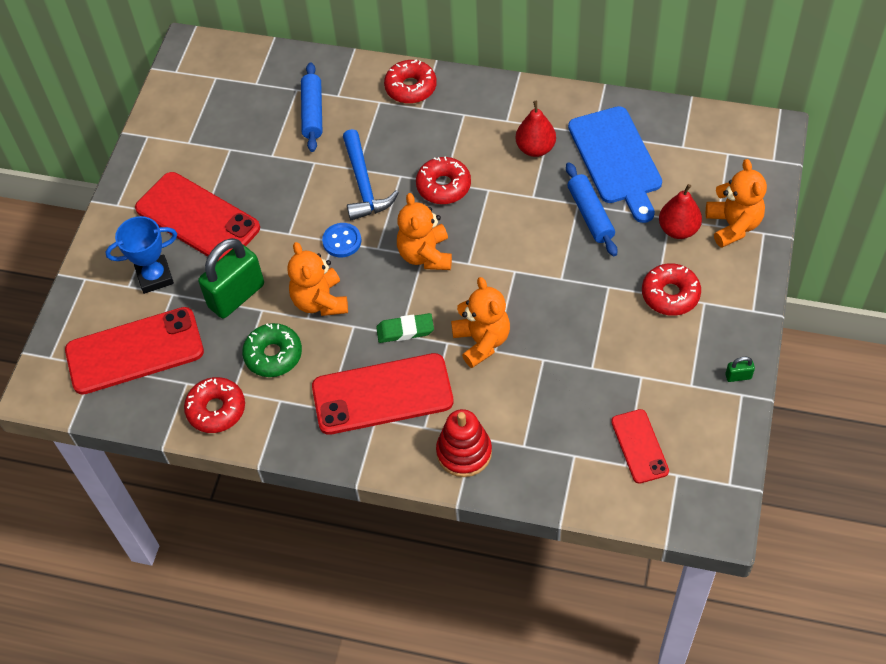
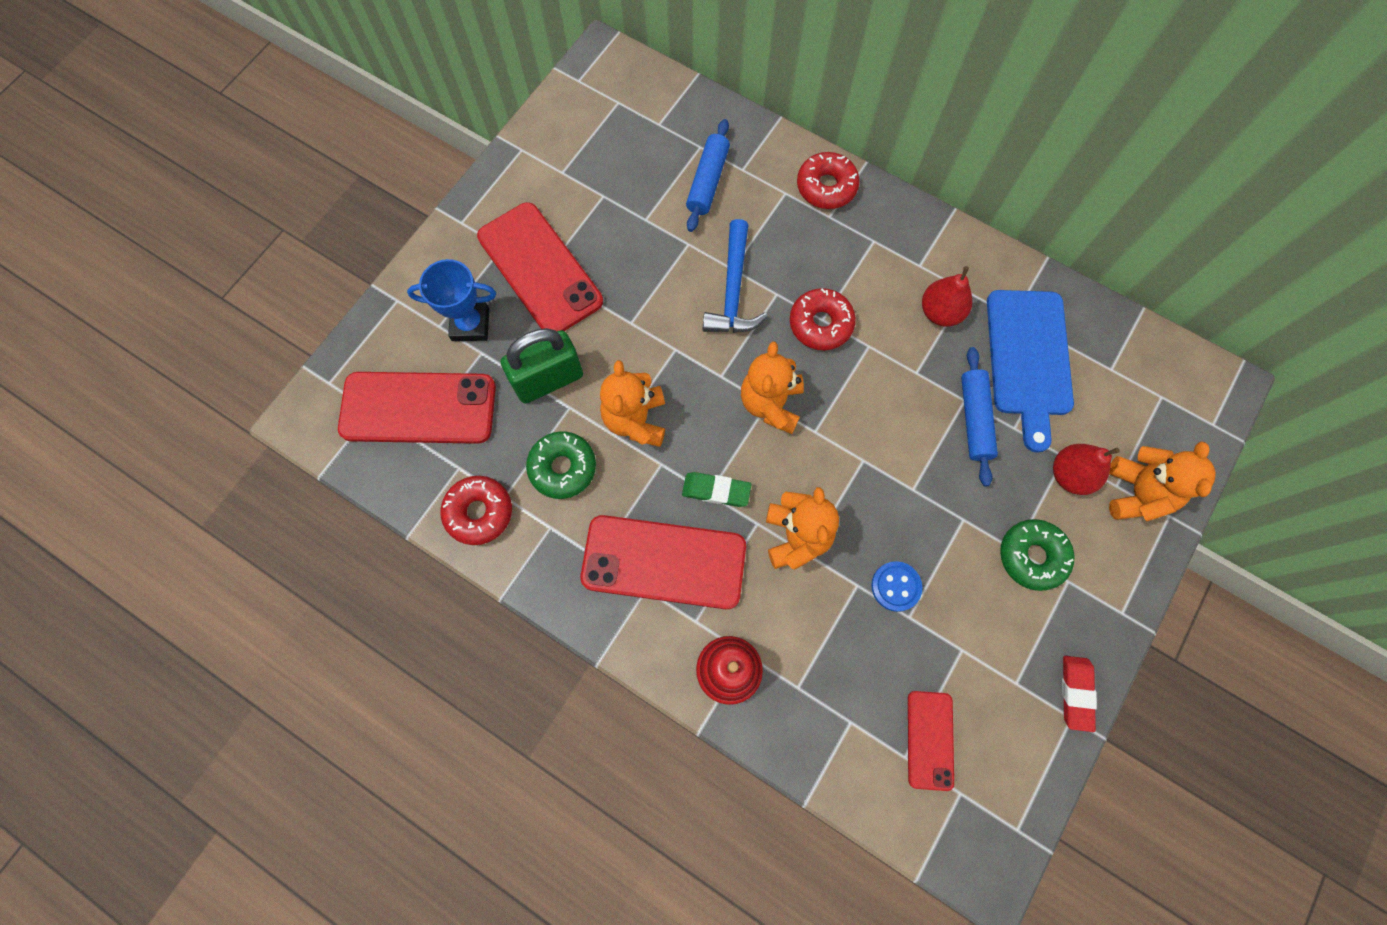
camera: 15 degrees right, 15 degrees up
(342, 241) = (685, 353): blue button -> blue button (895, 586)
(670, 294) = (1032, 556): red donut -> green donut
(738, 376) = (1076, 693): green padlock -> red eraser

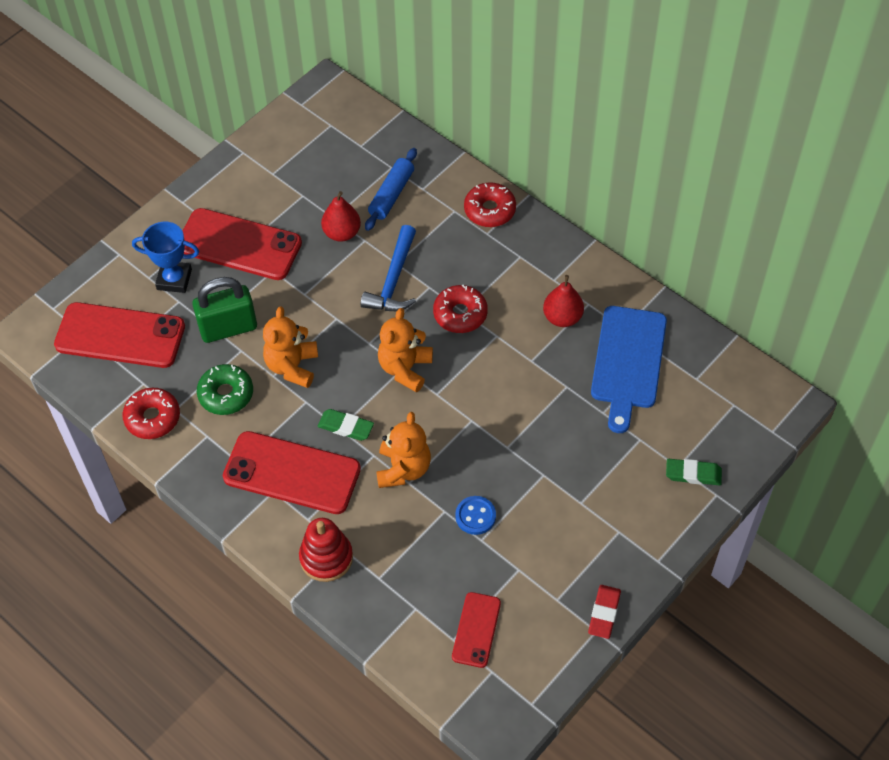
camera: 10 degrees right, 15 degrees down
(540, 269) = (239, 245): red phone -> red phone turned 45 degrees counterclockwise
(974, 419) = (571, 401): blue rolling pin -> none
(1032, 556) = (593, 509): green donut -> none
(1070, 475) = (640, 453): red pear -> red pear (342, 233)
(1136, 493) = (693, 474): orange teddy bear -> green eraser

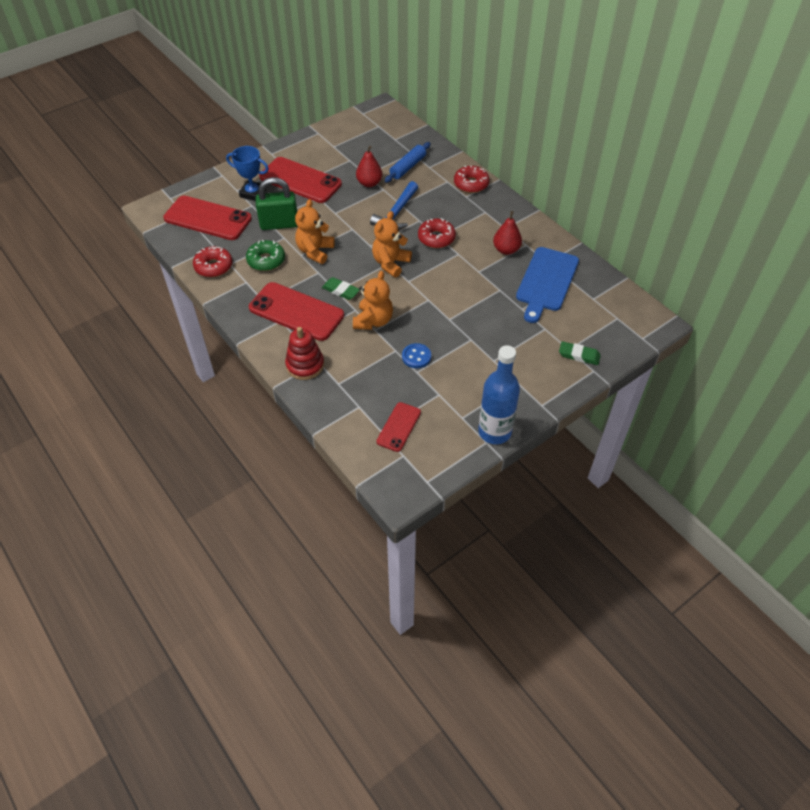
camera: 10 degrees right, 5 degrees down
(604, 613) = (494, 432): red eraser -> blue bottle

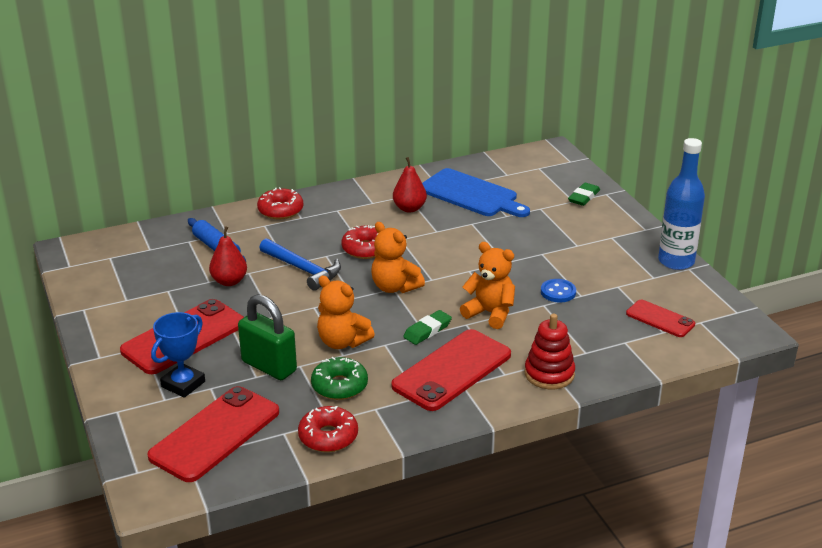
camera: 75 degrees left, 20 degrees down
(279, 224) = (269, 366): green padlock -> green padlock turned 60 degrees counterclockwise

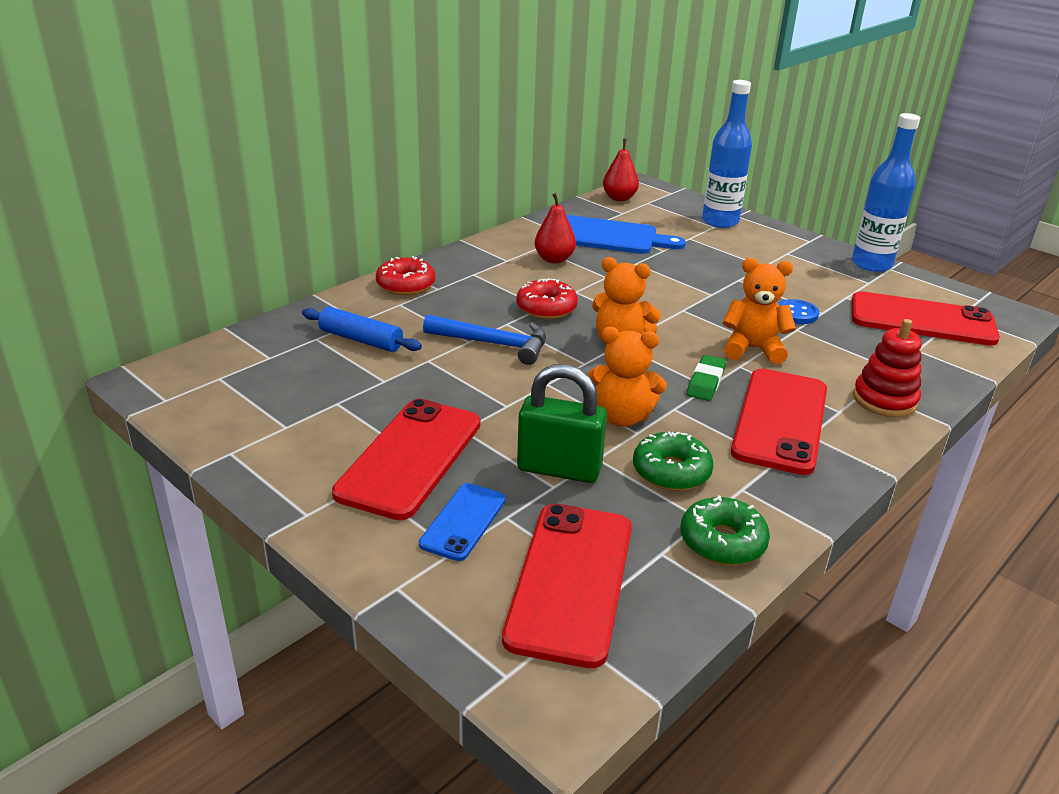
camera: 25 degrees left, 0 degrees up
(183, 384) = (463, 522): blue trophy -> blue phone
(229, 281) = (412, 375): red pear -> red pear (619, 198)
(328, 437) = (722, 541): red donut -> green donut
(583, 197) = (720, 221): green eraser -> blue bottle
(660, 319) = (922, 320): red phone -> red phone, size x1.82

